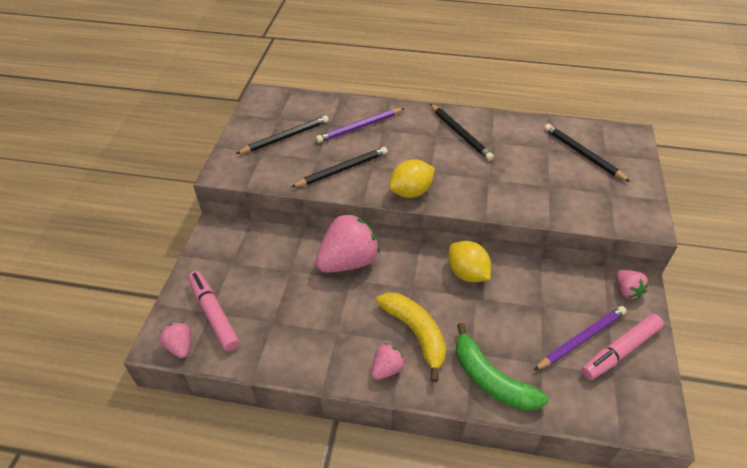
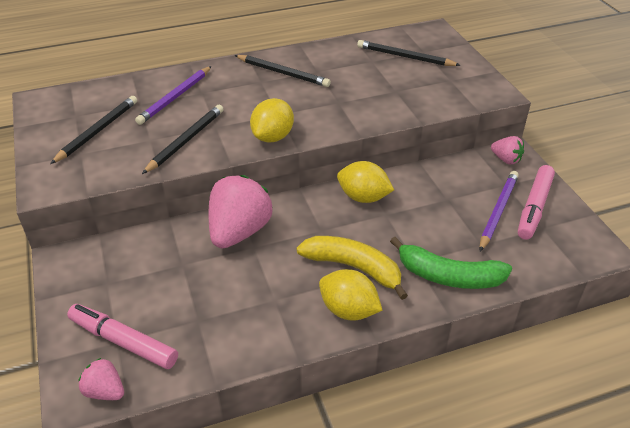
camera: 30 degrees left, 5 degrees down
(387, 369) = (348, 310): pink strawberry -> yellow lemon

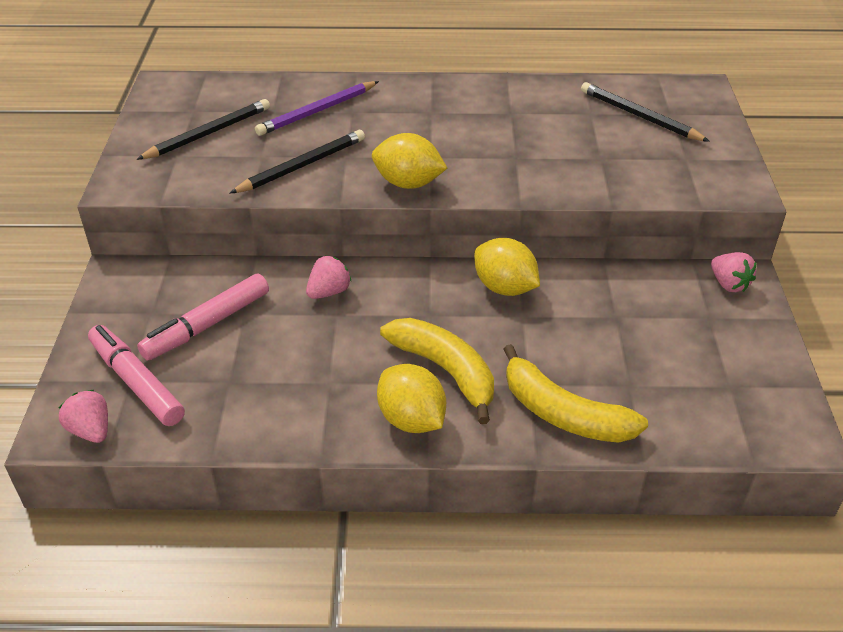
camera: 20 degrees right, 0 degrees up
(239, 231) = (329, 292): pink strawberry -> pink strawberry, size x0.50
(273, 137) = (408, 183): yellow lemon -> yellow lemon turned 60 degrees clockwise
(283, 73) = (464, 107): black pencil -> none
(448, 276) = (563, 413): green banana -> yellow banana
(498, 211) = (678, 349): purple pencil -> none
(534, 207) = (733, 357): pink marker -> pink marker (207, 325)

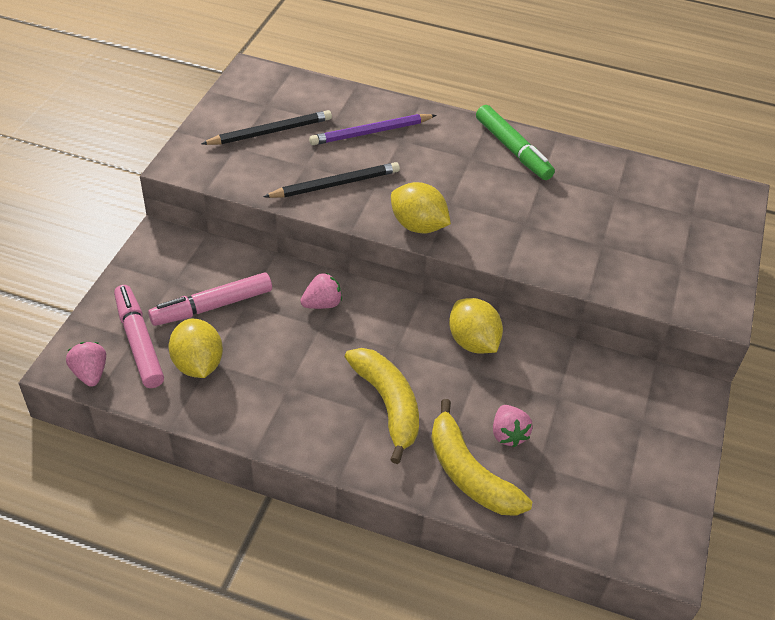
camera: 15 degrees right, 5 degrees up
(411, 419) = (341, 440): yellow lemon -> yellow lemon (198, 364)
(469, 96) = (512, 149): none -> green marker
(639, 116) = (660, 210): black pencil -> none
(728, 284) = (677, 396): pink strawberry -> pink strawberry (508, 434)

